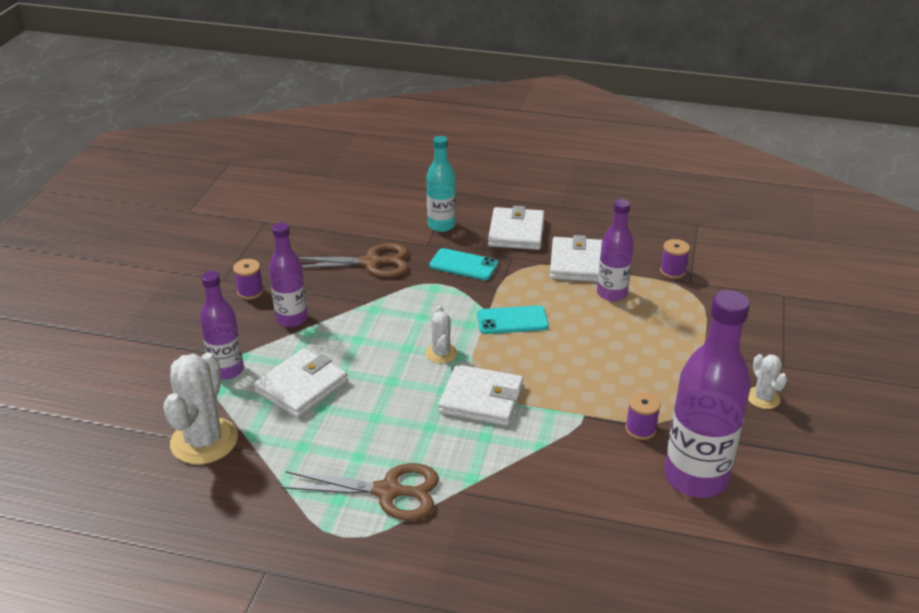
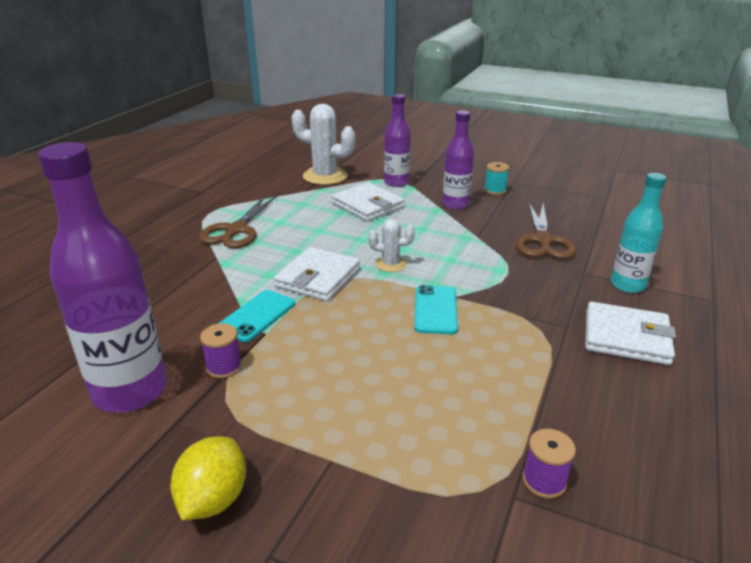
camera: 100 degrees right, 5 degrees down
(250, 291) = (495, 190): purple spool -> turquoise spool
(463, 265) = (544, 291): turquoise phone -> turquoise phone (257, 316)
(578, 263) = (557, 379): white wallet -> none
(612, 293) = (483, 397): purple bottle -> none
(763, 398) = (213, 499): white cactus -> yellow lemon

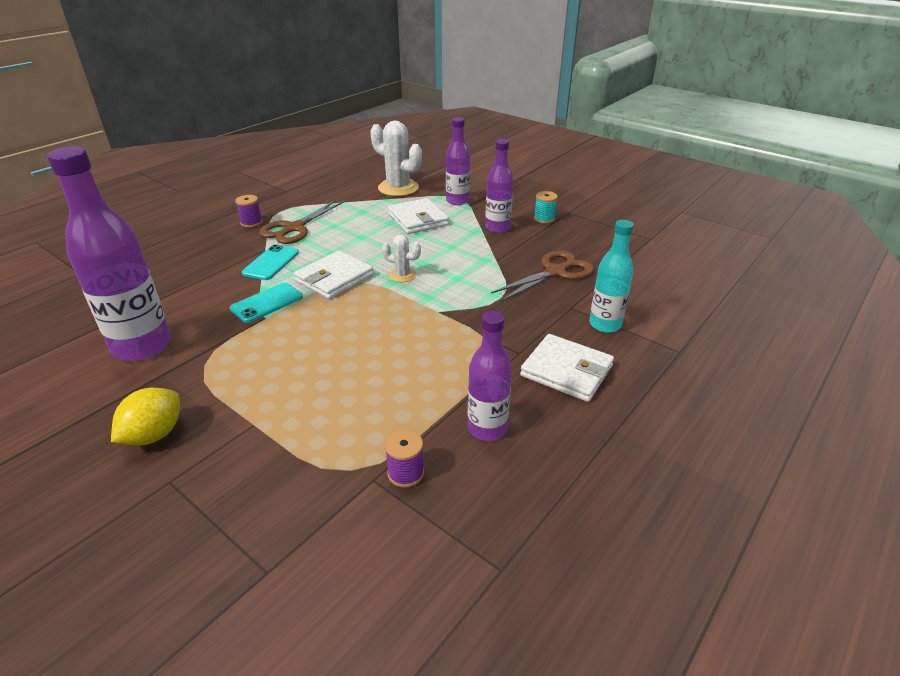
camera: 15 degrees right, 5 degrees up
(224, 367) = (218, 339): purple spool -> purple spool (251, 222)
(435, 310) = (414, 320): turquoise phone -> turquoise phone (271, 263)
(543, 240) = (555, 272): brown scissors -> brown scissors turned 150 degrees counterclockwise
(593, 413) = (487, 428): none -> purple bottle

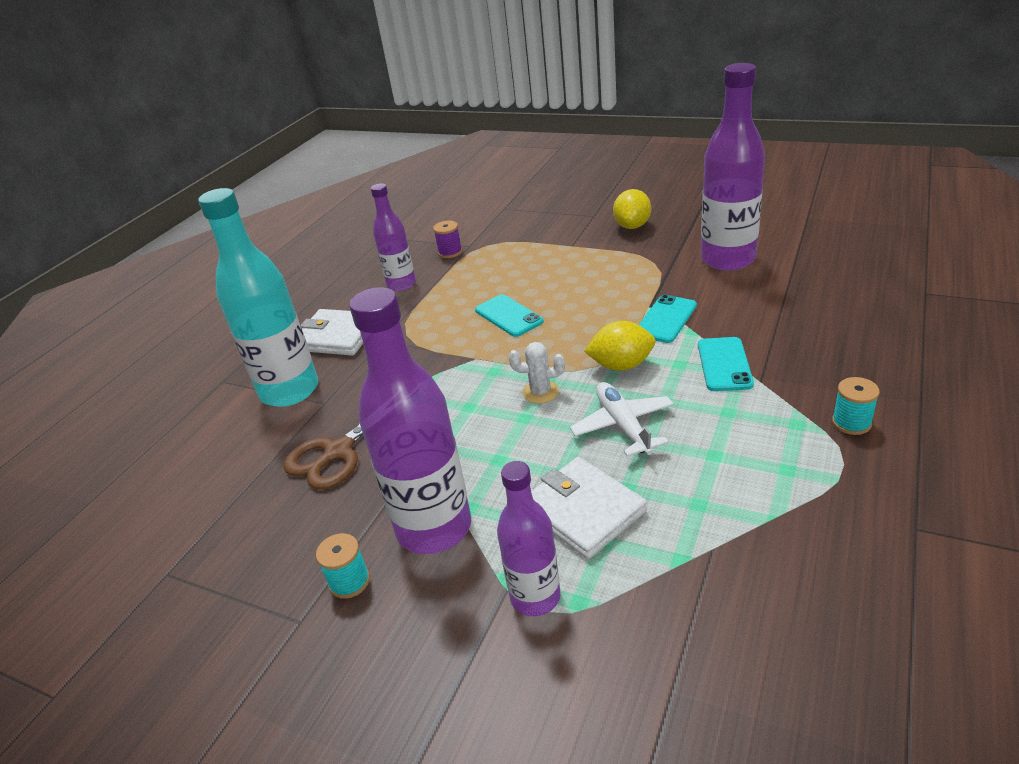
camera: 170 degrees right, 0 degrees up
(251, 222) = (851, 423): purple spool -> turquoise spool
(294, 228) = (768, 430): brown scissors -> none
(334, 278) = (621, 365): white wallet -> yellow lemon
(367, 246) = (623, 425): none -> white plane
(388, 344) = (508, 316): none -> turquoise phone
(398, 188) = (690, 612): white cactus -> none
(497, 228) = (434, 528): purple bottle -> purple bottle, size x1.69
(605, 324) = (290, 391): turquoise bottle -> turquoise bottle, size x1.69

